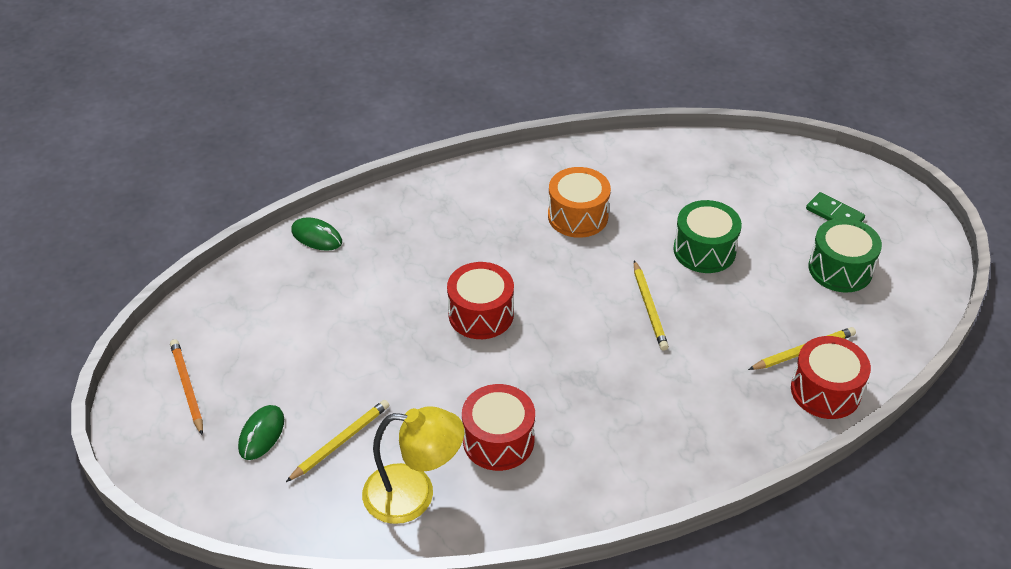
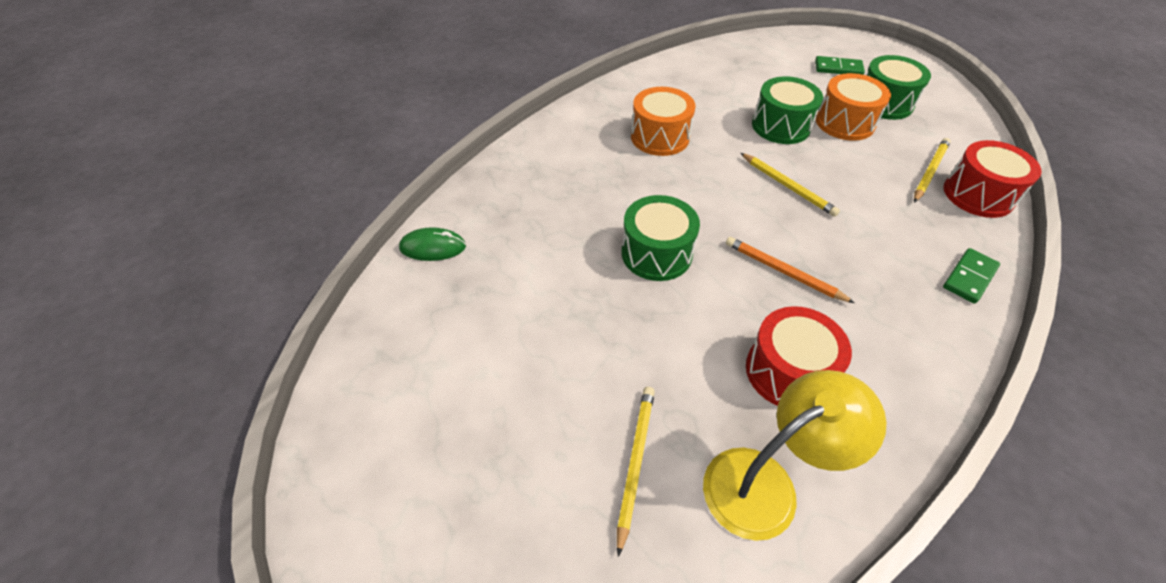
camera: 30 degrees left, 5 degrees up
(187, 387) = (398, 493): orange pencil -> orange pencil (783, 271)
(261, 434) = (537, 505): green mouse -> none
(481, 314) = (656, 253): red drum -> green drum
(726, 449) = (969, 277): none -> green domino
(773, 272) = (844, 122): none -> orange drum

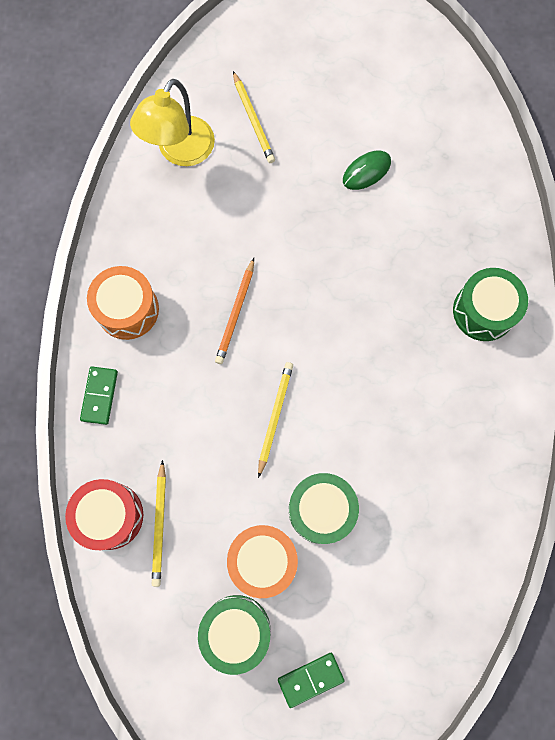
camera: 145 degrees right, 25 degrees up
(433, 247) = (491, 174): green mouse -> green mouse (366, 171)
(656, 253) = (334, 271): green drum -> green drum (484, 311)
(660, 137) = (421, 413): orange drum -> orange drum (127, 309)
(783, 271) = (235, 313): orange pencil -> orange pencil turned 105 degrees clockwise
(787, 186) = (275, 417): yellow pencil -> yellow pencil turned 90 degrees clockwise
(787, 371) = (197, 229): red drum -> none

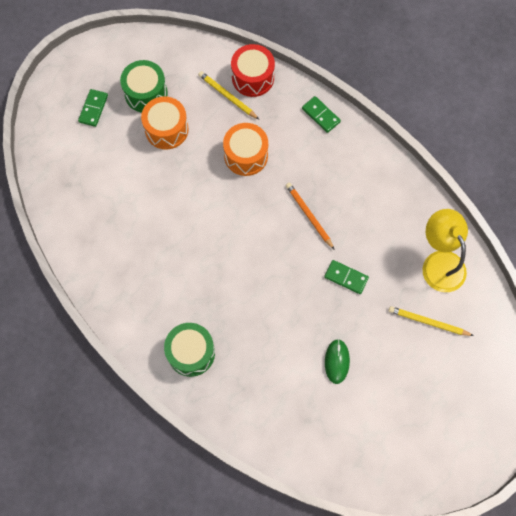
camera: 130 degrees right, 5 degrees down
(127, 309) = (359, 162): orange drum -> orange drum (246, 155)
(273, 225) = (346, 277): none -> green domino
(275, 417) = (232, 190): yellow pencil -> none
(321, 510) = (164, 175): green drum -> none

